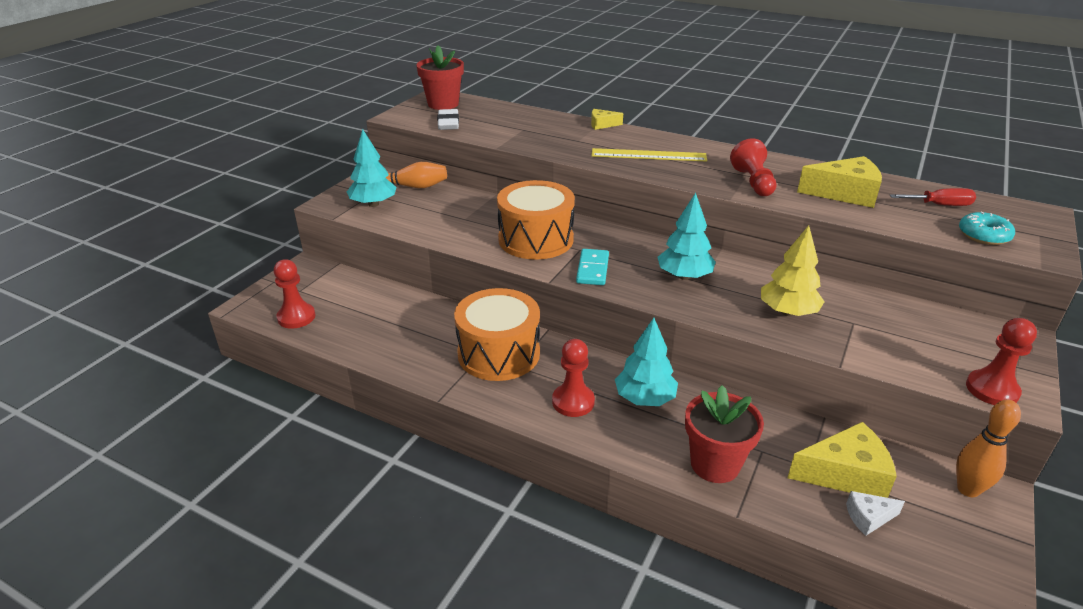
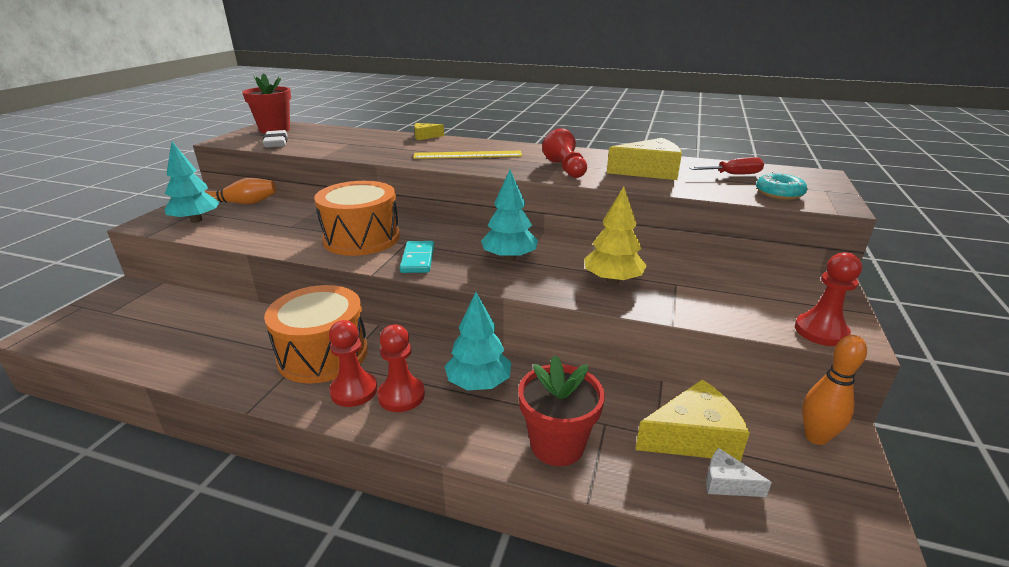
camera: 10 degrees left, 5 degrees down
(296, 317) = (97, 340): red pawn -> red pawn (354, 391)
(868, 517) = (727, 483): white cheese -> white cheese turned 45 degrees clockwise

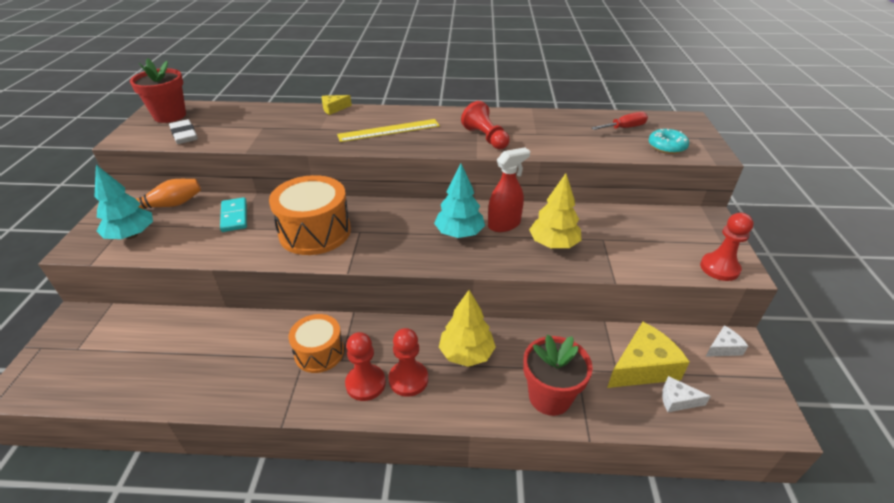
camera: 15 degrees left, 10 degrees up
(323, 354) = (319, 352): orange drum -> orange drum, size x0.62
(417, 259) = (380, 248): turquoise domino -> turquoise domino (234, 216)
(478, 383) = (466, 353): turquoise tree -> yellow tree
(564, 256) = (504, 224): none -> red spray bottle
(649, 171) = (557, 133): yellow cheese -> none
(816, 437) = (723, 348): orange bowling pin -> white cheese

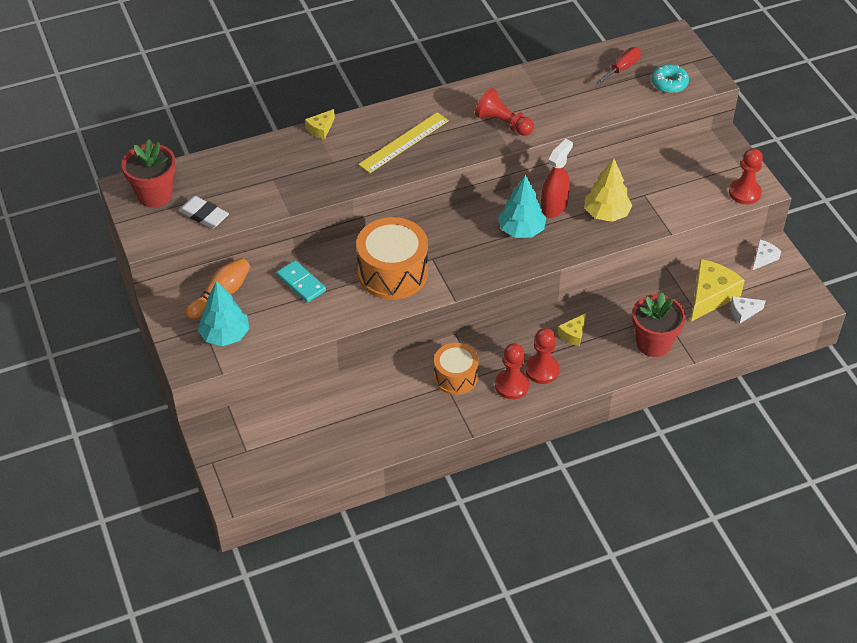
camera: 25 degrees left, 10 degrees up
(466, 353) = (573, 334): yellow tree -> yellow cheese

